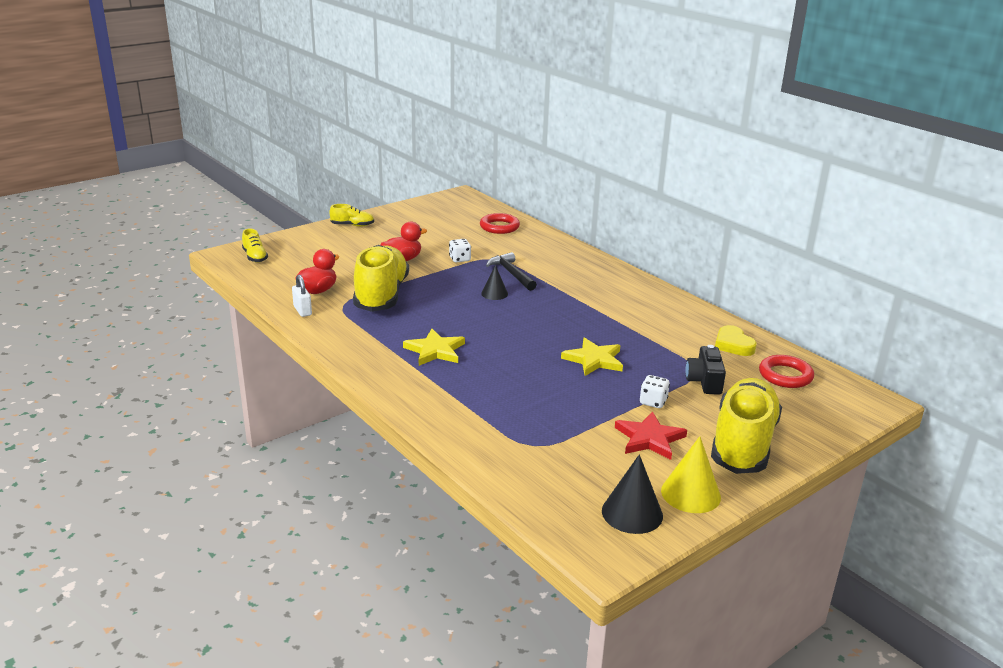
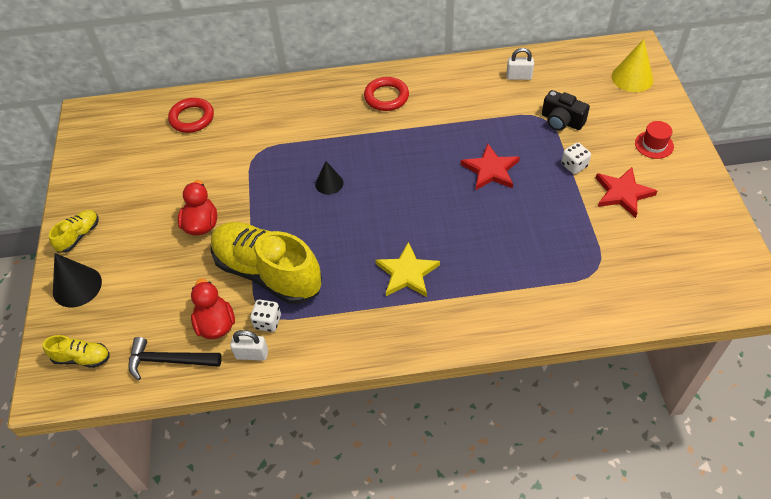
camera: 55 degrees left, 25 degrees up
(460, 259) = (237, 178): white dice -> white dice (267, 322)
(511, 274) = (299, 154): black hammer -> black hammer (169, 361)
(594, 360) = (490, 170): yellow star -> red star
(632, 513) = (711, 251): black cone -> black cone (77, 286)
(690, 493) = (701, 206): yellow cone -> yellow cone (632, 78)
(733, 345) = (518, 76): yellow heart -> white padlock
(743, 443) = (654, 145): yellow shoe -> red hat
(785, 375) = (578, 73): red ring -> red ring (386, 97)

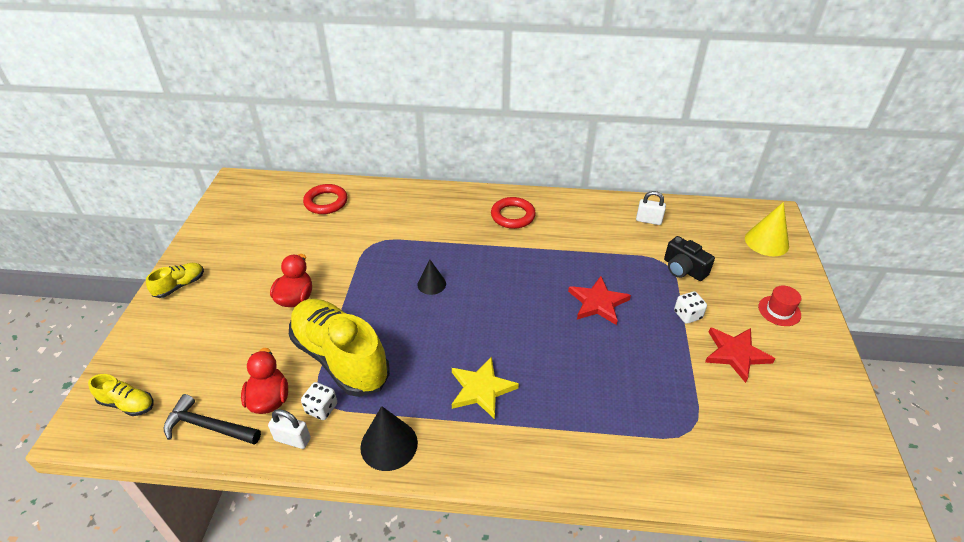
camera: 10 degrees right, 10 degrees down
(77, 286) = (156, 332): black cone -> black cone (389, 444)

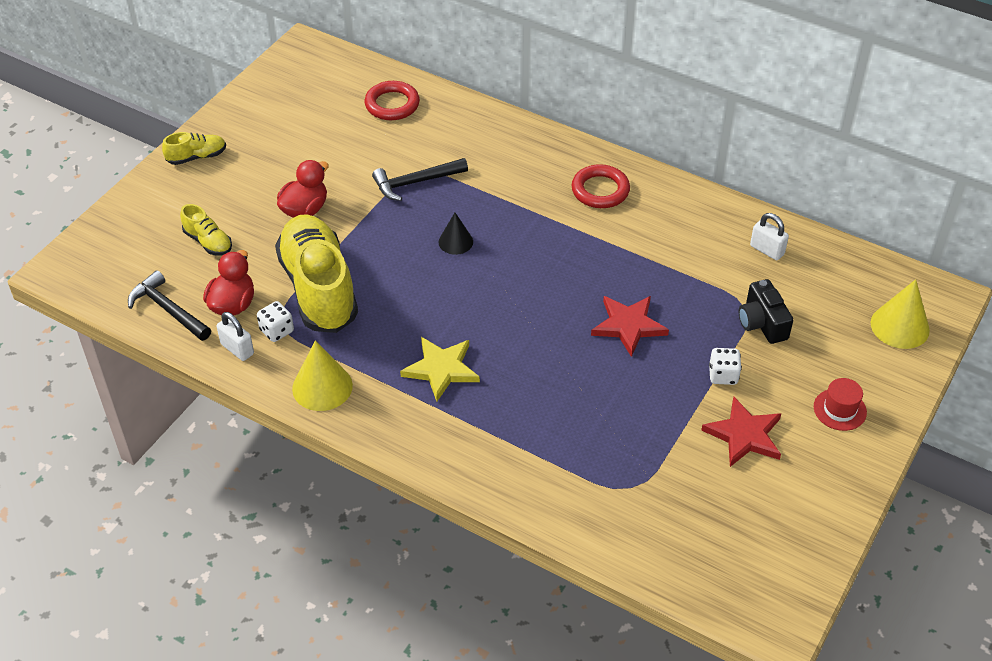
camera: 25 degrees right, 5 degrees up
(127, 404) = (106, 262): yellow shoe -> yellow shoe (208, 242)
(375, 251) = (415, 182): none -> black hammer
(389, 444) = (322, 387): black cone -> yellow cone

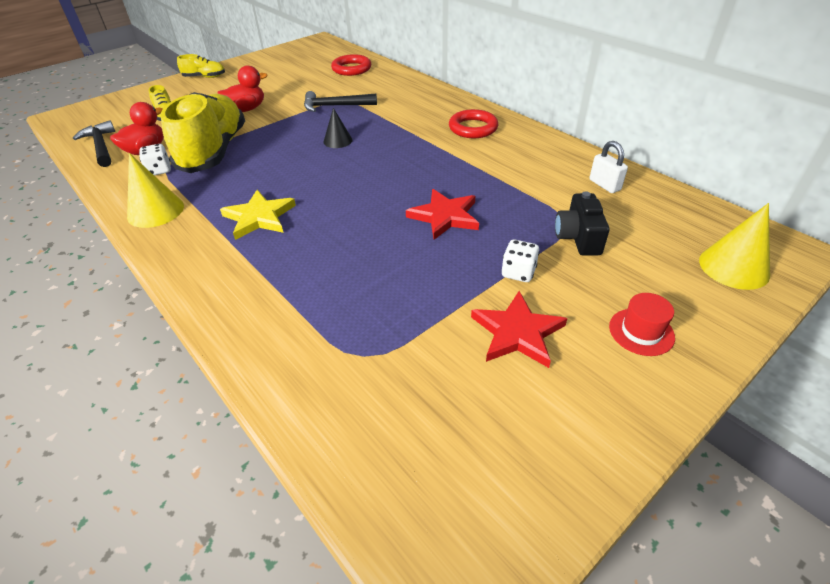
camera: 20 degrees right, 5 degrees down
(237, 349) = (121, 176): white padlock -> none

